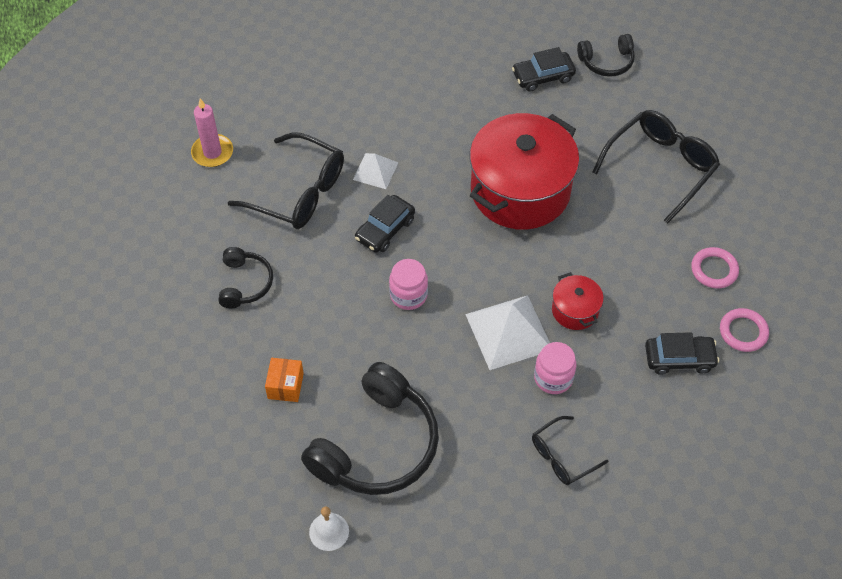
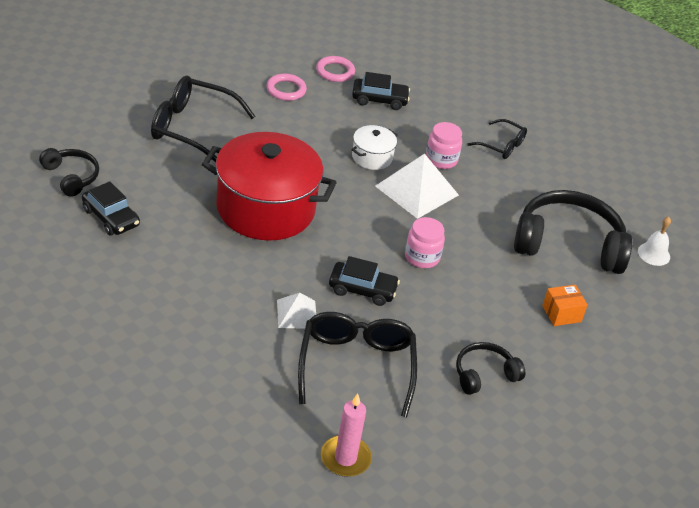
camera: 120 degrees left, 15 degrees down
(575, 310) = (372, 157): red pot -> white pot
(679, 358) = (379, 99): black car -> black car turned 120 degrees clockwise

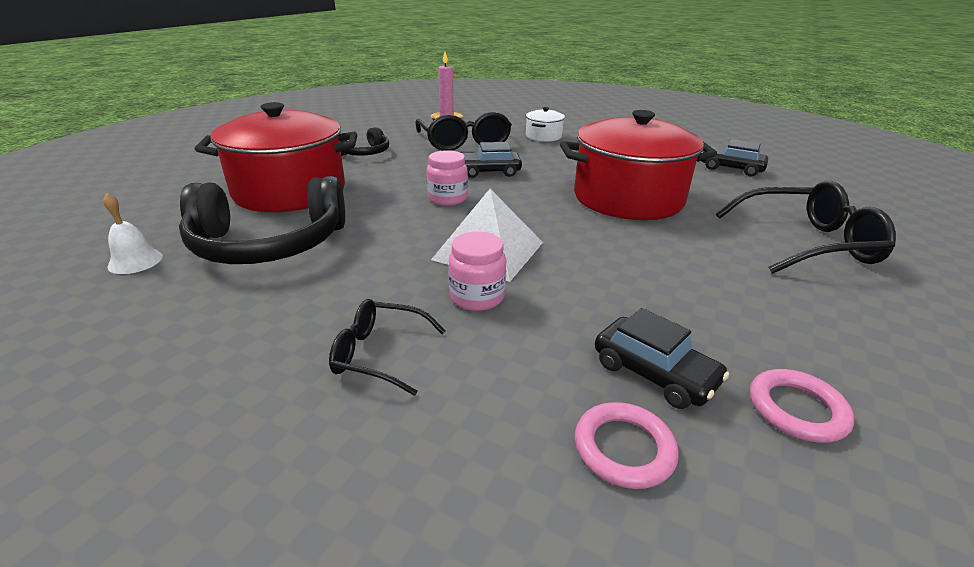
camera: 165 degrees right, 10 degrees down
(71, 177) = (808, 182): black headphones -> none
(286, 90) = (804, 333): pink ring -> pink ring (624, 448)
(297, 314) = (528, 153): white pyramid -> none
(372, 157) = (575, 272): white pot -> white pot (543, 136)
(379, 99) = (654, 373): black car -> black car turned 120 degrees counterclockwise
(561, 314) = (290, 191): orange box -> red pot

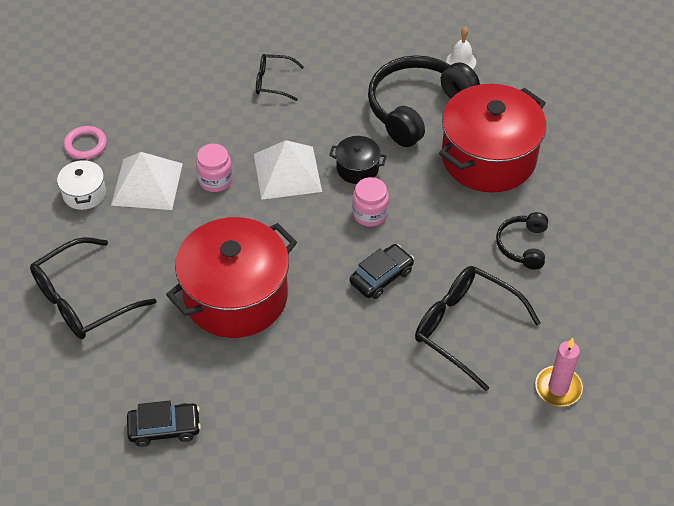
camera: 145 degrees right, 20 degrees up
(379, 354) = (273, 82): black glasses -> black glasses turned 150 degrees counterclockwise
(411, 226) = (357, 168): none -> black pot
(477, 297) = (261, 134): pink jar -> pink jar (215, 180)
(543, 136) = (403, 401): white pot -> white pot (84, 193)
(624, 448) = (149, 95): pink ring -> none
(654, 373) = (150, 133): black car -> none
(688, 309) = (147, 184): none -> white pyramid

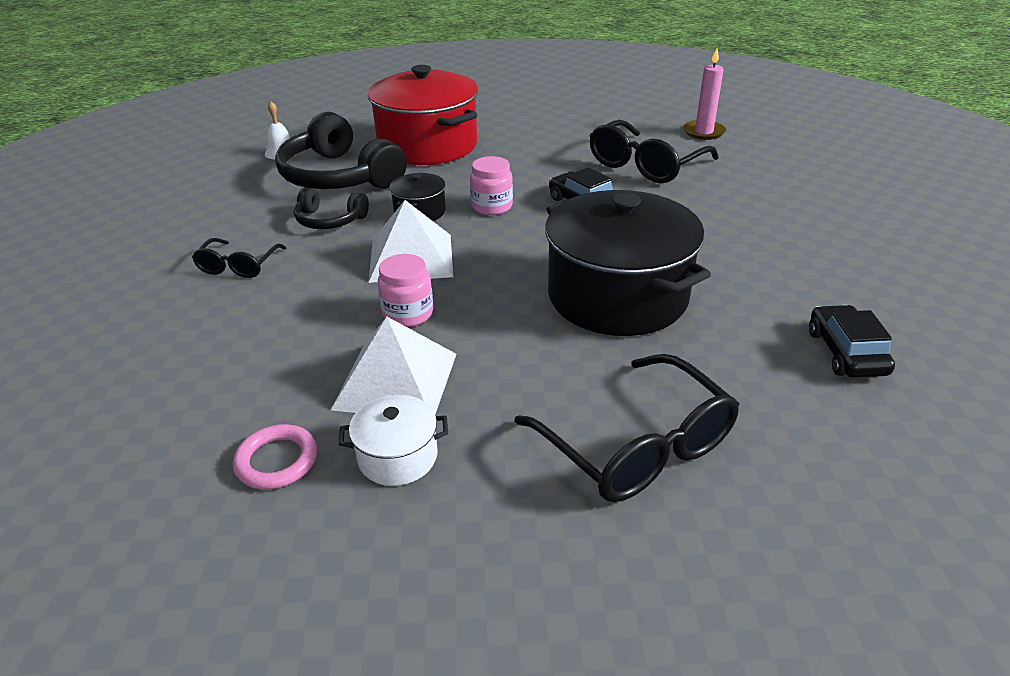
camera: 85 degrees left, 15 degrees down
(236, 296) = (617, 296): red pot -> black pot
(523, 245) = (543, 137): black headphones -> black headphones (329, 220)

